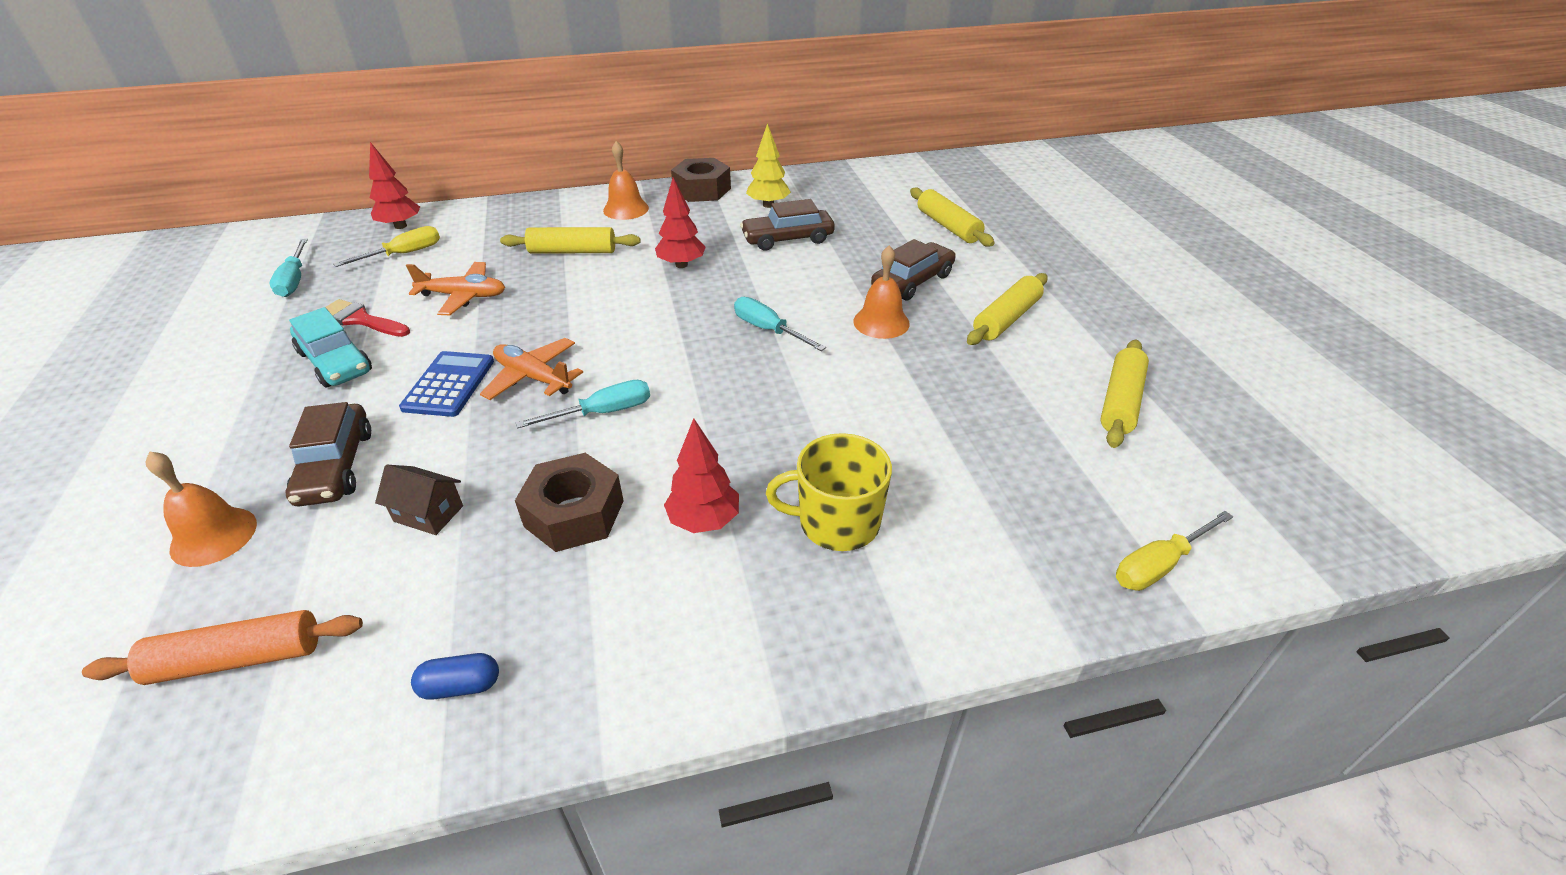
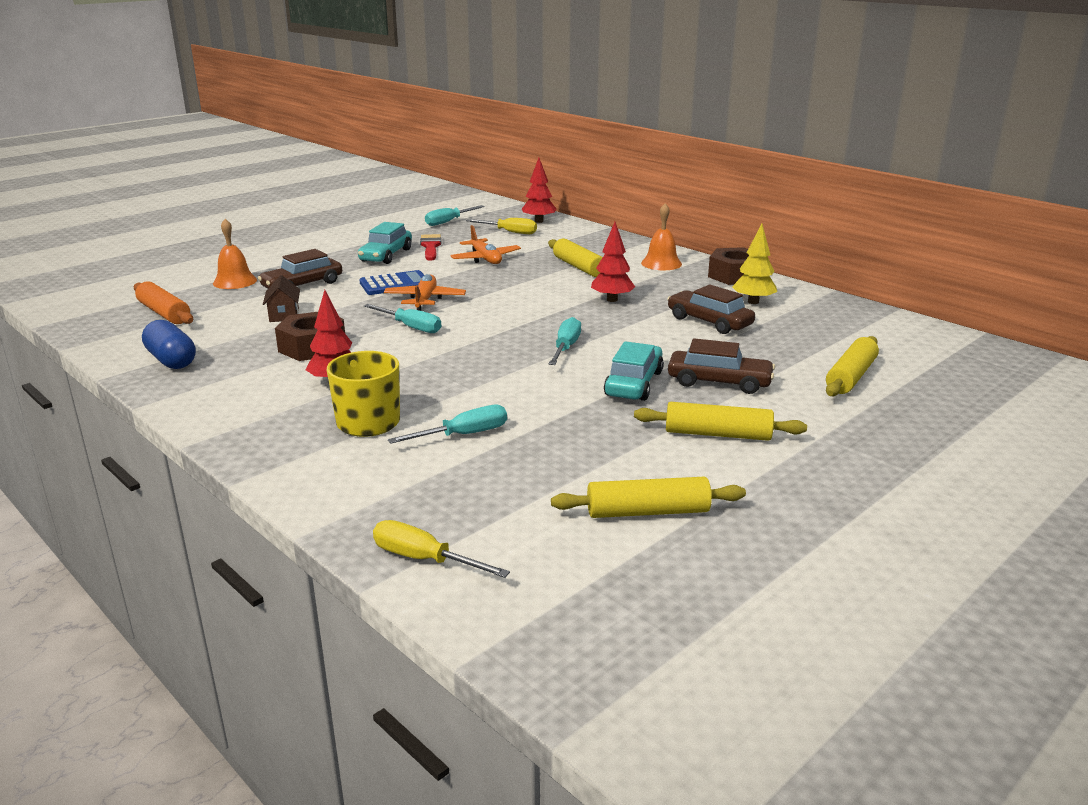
camera: 60 degrees right, 15 degrees down
(460, 686) = (172, 360): blue capsule -> blue capsule, size x1.66
(881, 322) = (634, 383): orange bell -> turquoise car
(917, 459) = (463, 435): none -> turquoise screwdriver

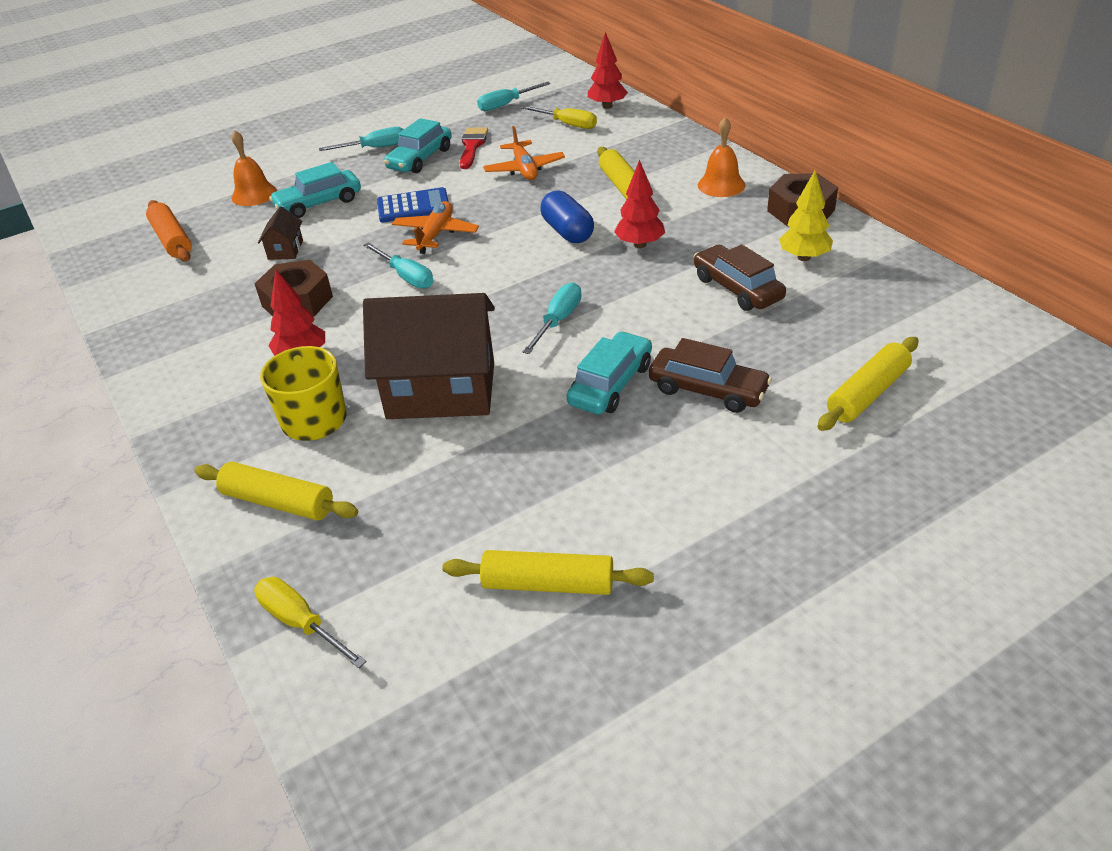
camera: 15 degrees right, 15 degrees up
(172, 360) = (158, 311): blue capsule -> blue capsule (567, 231)
(302, 285) = (319, 203): brown car -> turquoise car
(463, 435) = (402, 447): turquoise screwdriver -> turquoise screwdriver (375, 148)
(481, 396) = (441, 390): none -> brown house
(717, 434) = (672, 473): yellow rolling pin -> yellow rolling pin (278, 502)

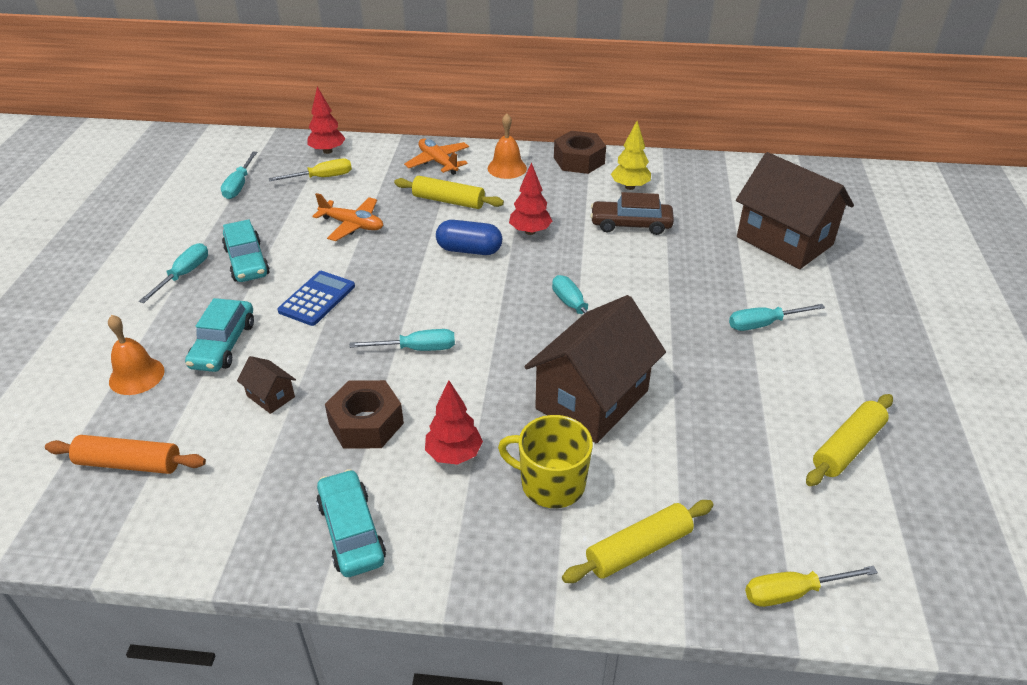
camera: 55 degrees left, 0 degrees up
(435, 234) = (378, 307): orange plane -> orange plane (438, 162)
(472, 146) = (274, 230): red brush -> none
(611, 384) = (673, 322): turquoise car -> turquoise car (351, 531)
(686, 442) = (763, 324): none -> turquoise screwdriver
(707, 390) = (721, 290): brown car -> none
(867, 393) = (784, 241): yellow rolling pin -> brown house

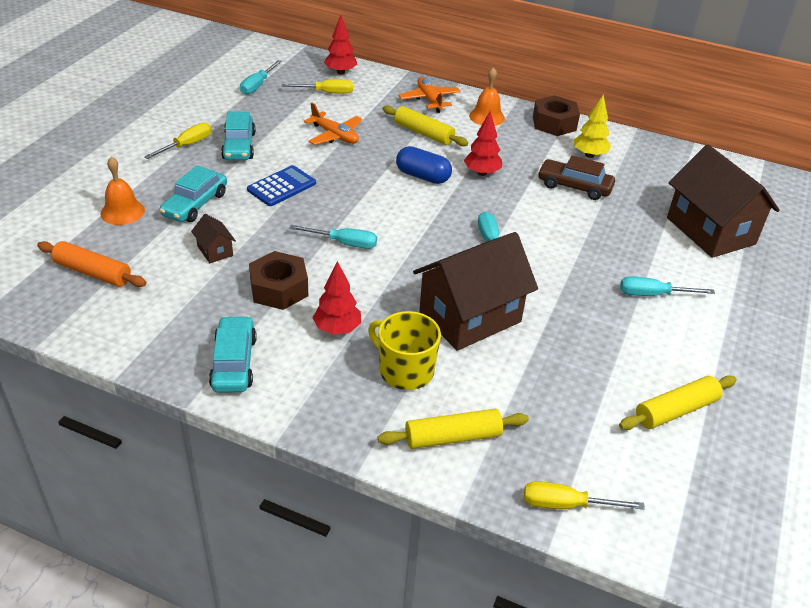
camera: 15 degrees right, 0 degrees up
(184, 275) = (187, 145): turquoise screwdriver -> yellow screwdriver

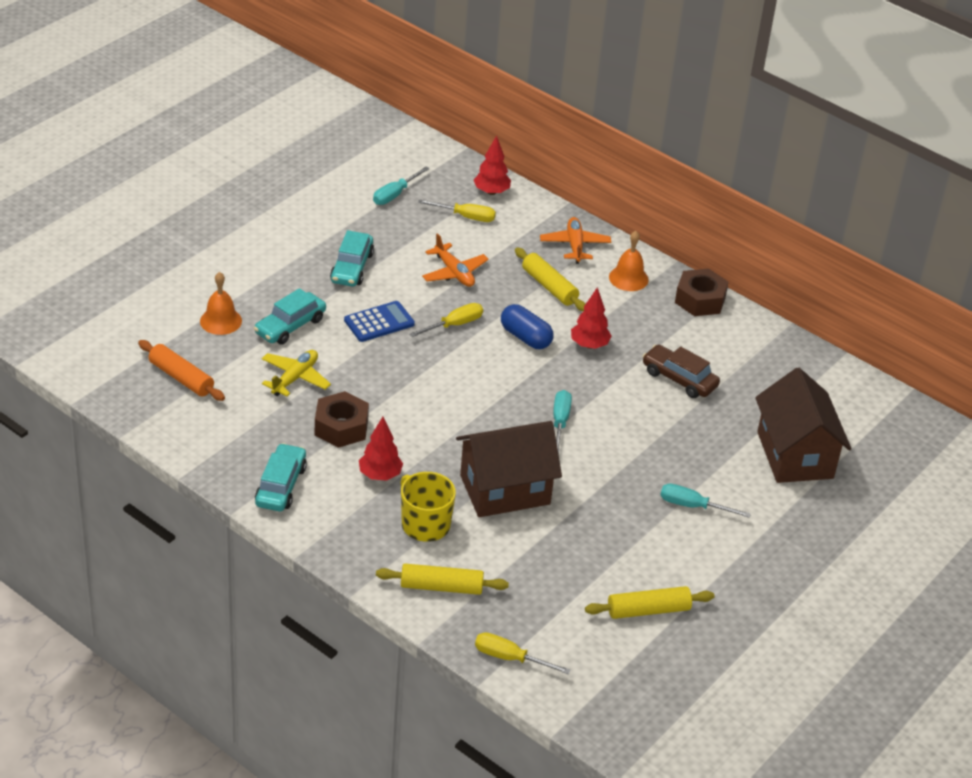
camera: 15 degrees right, 0 degrees up
(187, 145) = (300, 257): yellow screwdriver -> yellow screwdriver (454, 325)
(215, 251) = (295, 378): brown house -> yellow plane
(344, 243) = (417, 394): turquoise screwdriver -> none
(589, 155) = (717, 345): yellow tree -> none

